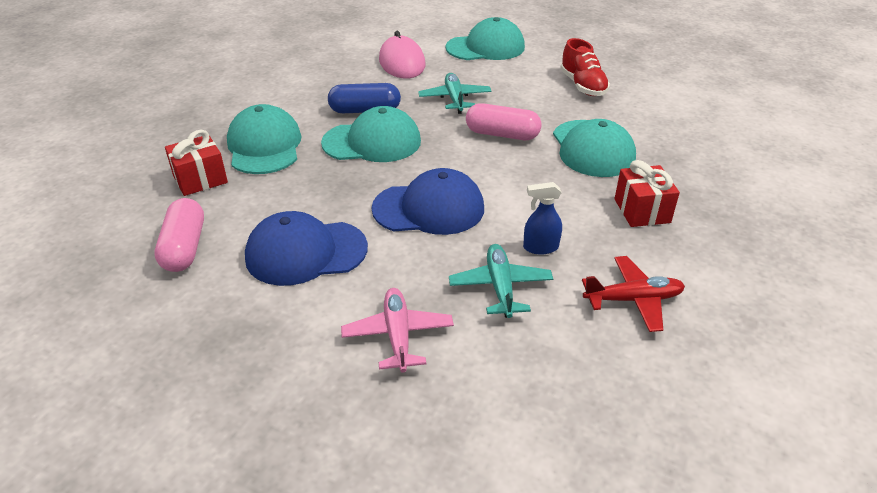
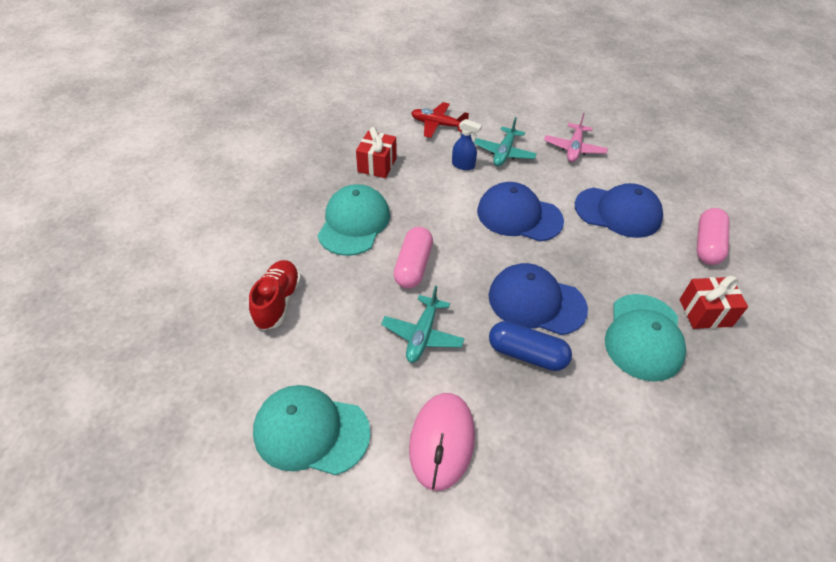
camera: 155 degrees left, 10 degrees up
(372, 142) = (536, 302): turquoise cap -> blue cap
(502, 134) = (413, 266): pink capsule -> pink capsule turned 60 degrees clockwise

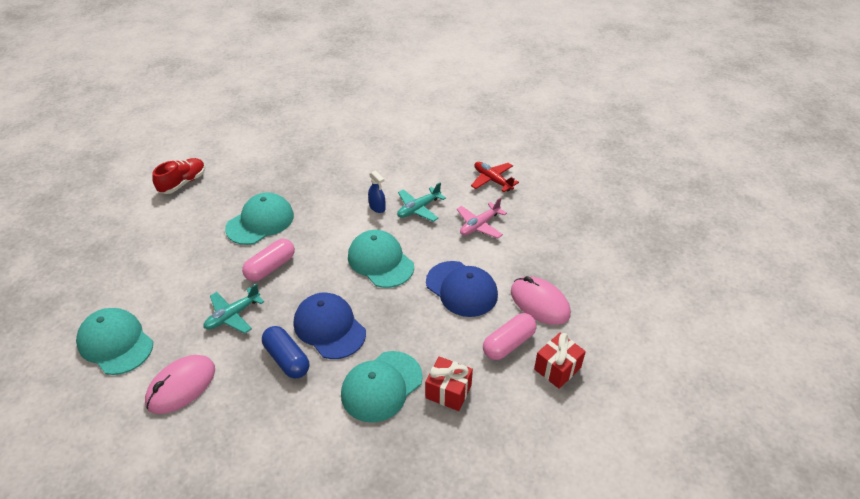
camera: 30 degrees right, 5 degrees down
(278, 302) = (167, 256): red shoe -> red shoe (183, 183)
(377, 165) = (315, 185): red gift -> red gift (557, 368)
(438, 125) = (389, 169): red plane -> red plane (492, 180)
(519, 216) = (380, 261): blue cap -> turquoise cap
(693, 198) = (539, 303): none -> pink mouse

